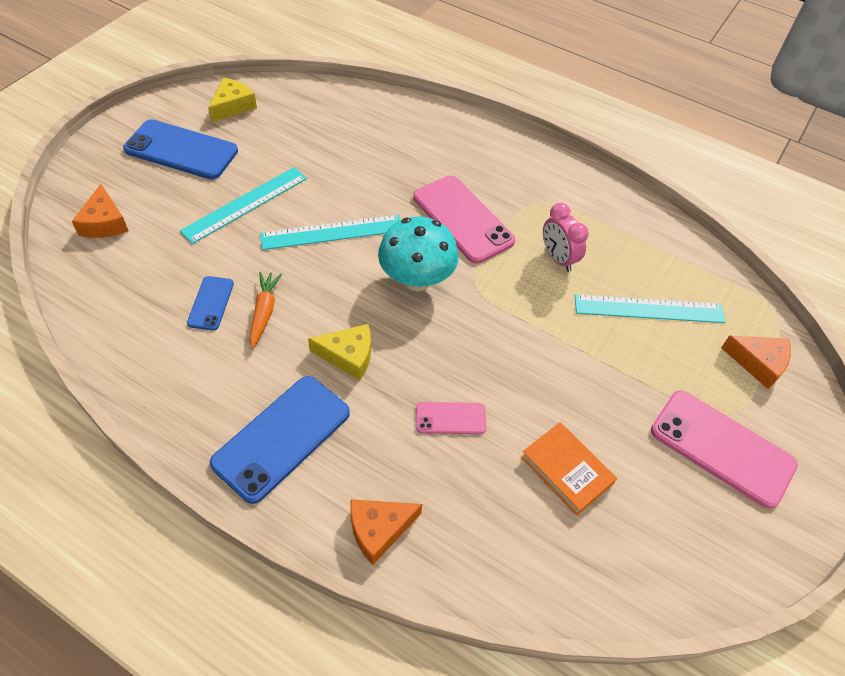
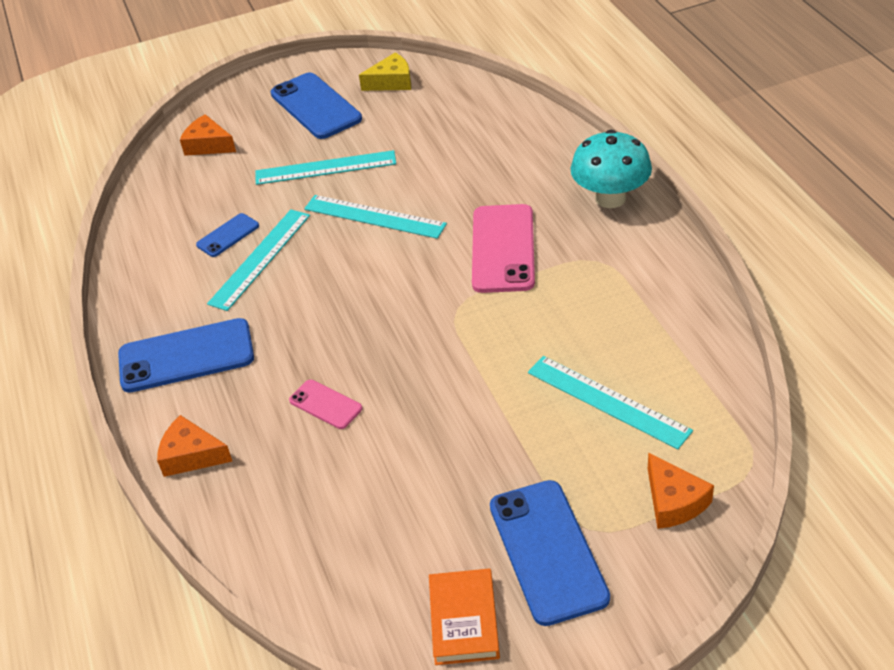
camera: 45 degrees right, 10 degrees down
(104, 223) = (208, 145): orange cheese -> orange cheese turned 90 degrees clockwise
(264, 312) = (260, 258): orange carrot -> turquoise ruler
(348, 356) = (292, 319): yellow cheese -> none
(416, 279) = (408, 283): turquoise mushroom -> turquoise mushroom (610, 198)
(558, 258) = (561, 318): pink clock -> none
(566, 470) = (381, 492): orange book -> orange book (464, 620)
(721, 448) = (547, 551): pink phone -> blue phone

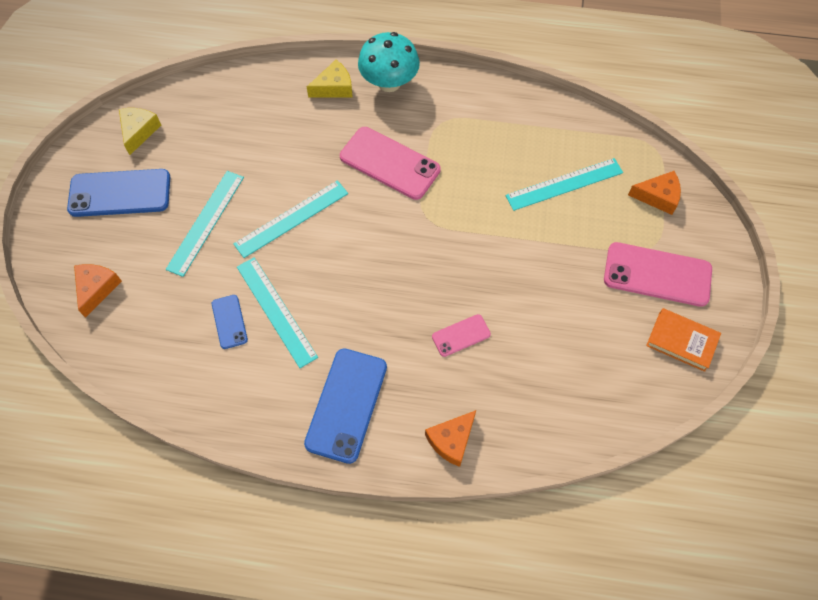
camera: 65 degrees left, 20 degrees up
(208, 145) = (96, 288): orange cheese -> orange cheese turned 135 degrees clockwise
(547, 551) = (657, 275): blue phone -> pink phone
(563, 165) = (334, 87): none -> yellow cheese

